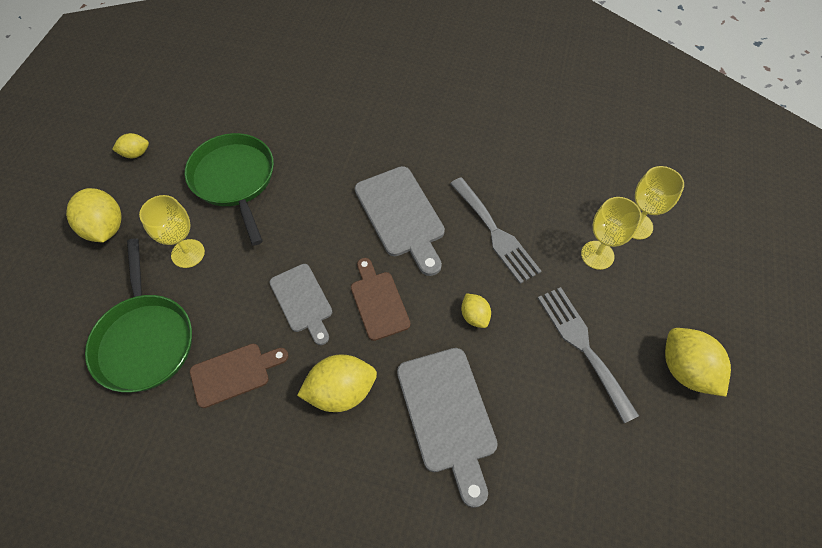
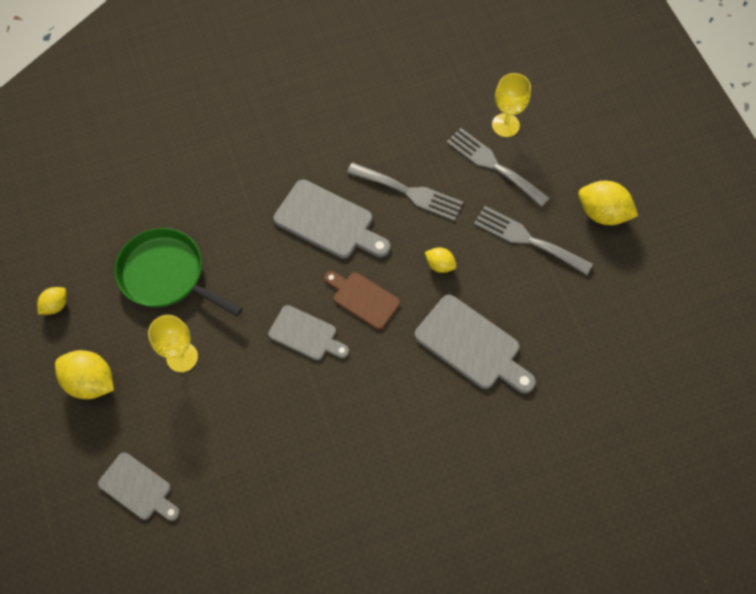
camera: 35 degrees left, 5 degrees up
(57, 341) = (138, 488): none -> grey cutting board
(145, 340) = (209, 441): green pan -> none
(234, 373) = (299, 418): brown cutting board -> none
(341, 391) = (387, 378): yellow lemon -> none
(597, 255) = (493, 165): yellow goblet -> grey fork

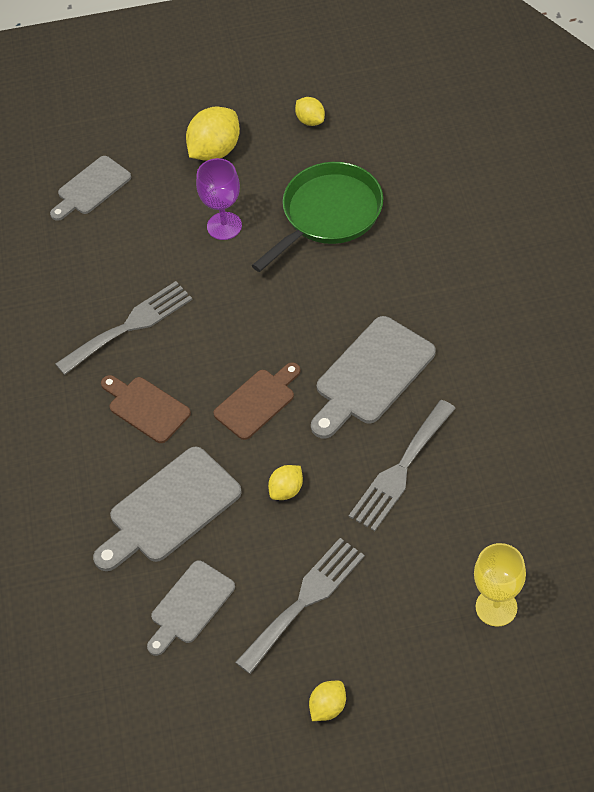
camera: 105 degrees right, 10 degrees down
(182, 357) = (224, 226): yellow goblet -> purple goblet
(306, 334) = (224, 340): grey cutting board -> grey cutting board (190, 606)
(381, 383) = (146, 408): none -> brown cutting board
(493, 165) = (429, 579): grey fork -> grey fork (130, 326)
(602, 213) = (328, 707): yellow lemon -> yellow lemon, size x0.56

